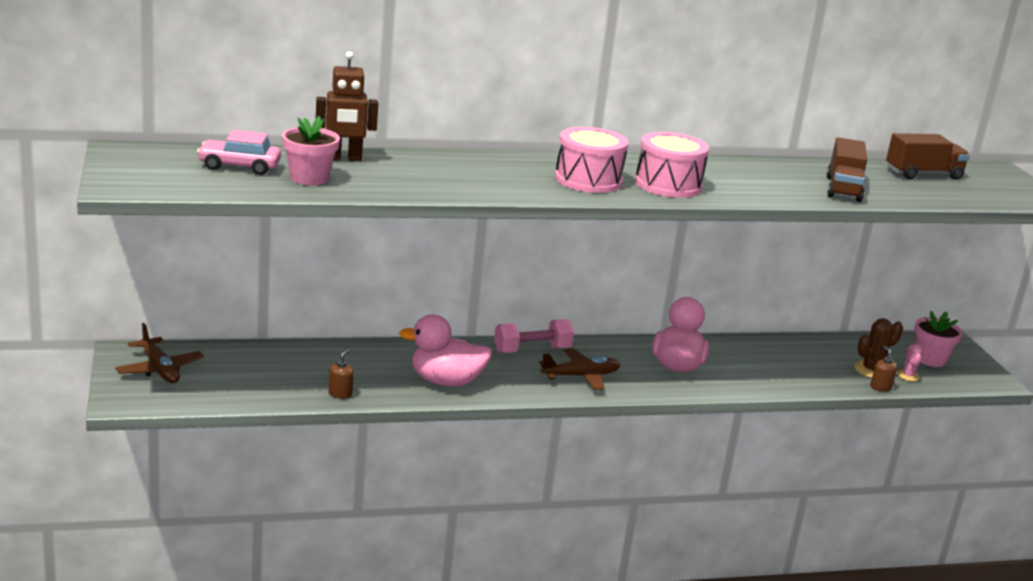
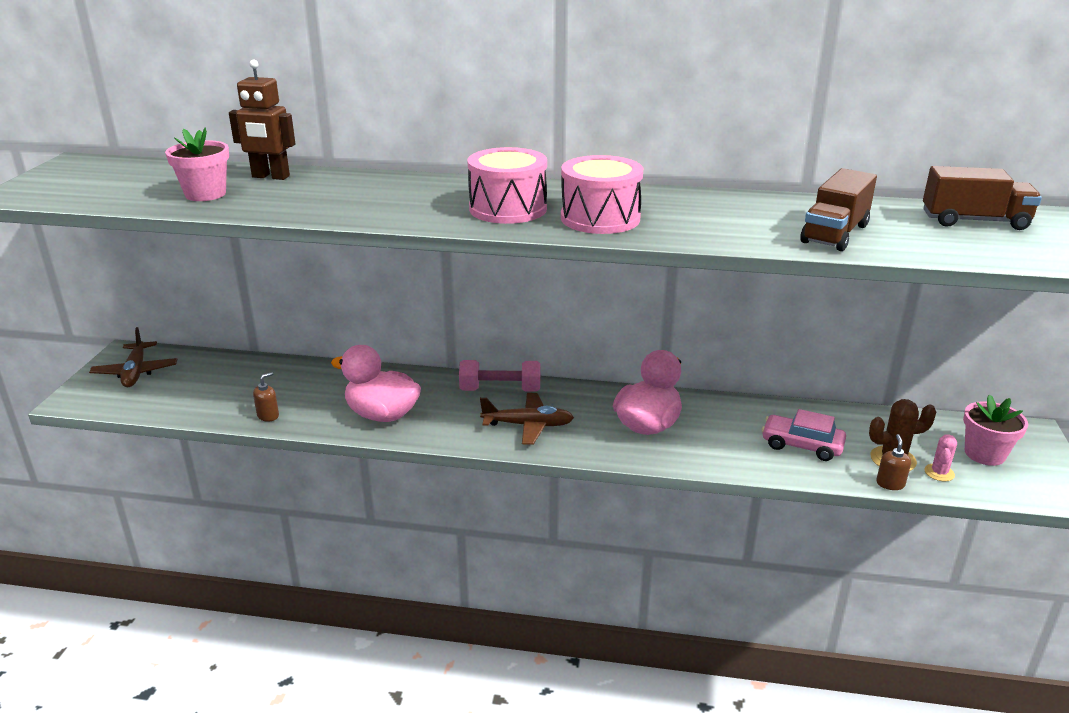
camera: 25 degrees right, 5 degrees up
(239, 166) = (156, 180): pink car -> pink car (801, 445)

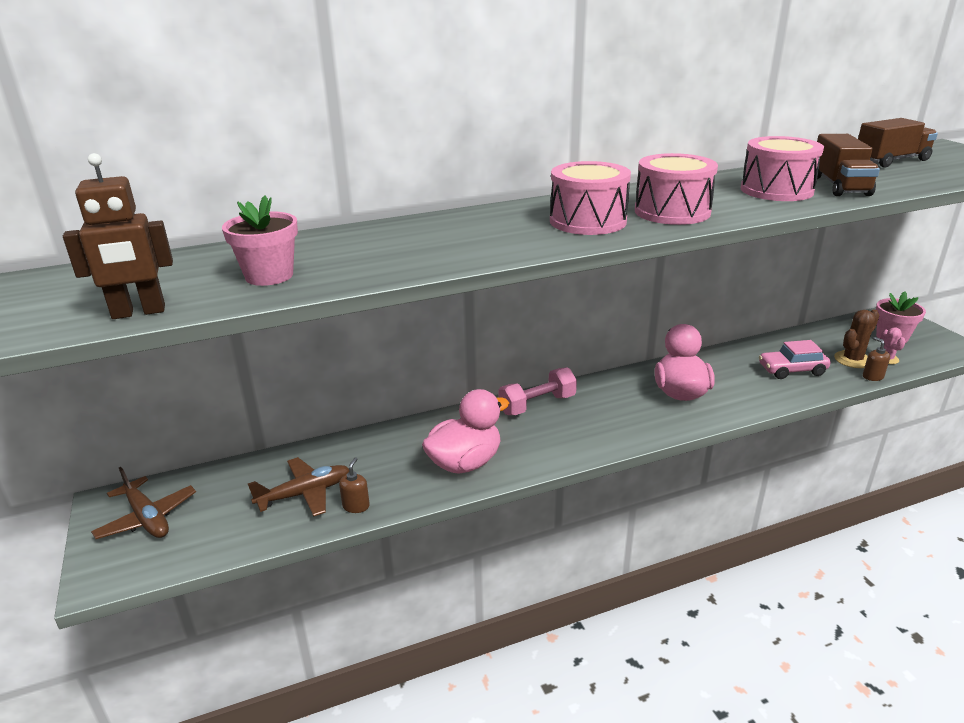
camera: 30 degrees left, 0 degrees up
(270, 177) = (308, 244): brown robot -> brown robot (139, 312)
(382, 415) = (465, 463): pink duck -> pink duck turned 150 degrees clockwise
(528, 425) = (596, 425): brown plane -> brown plane (305, 493)
(754, 222) = (776, 190): none -> pink drum

